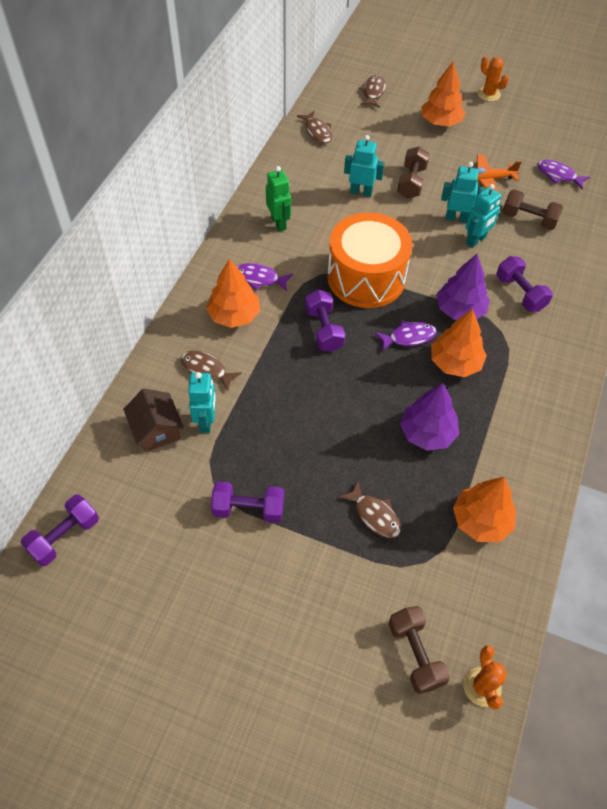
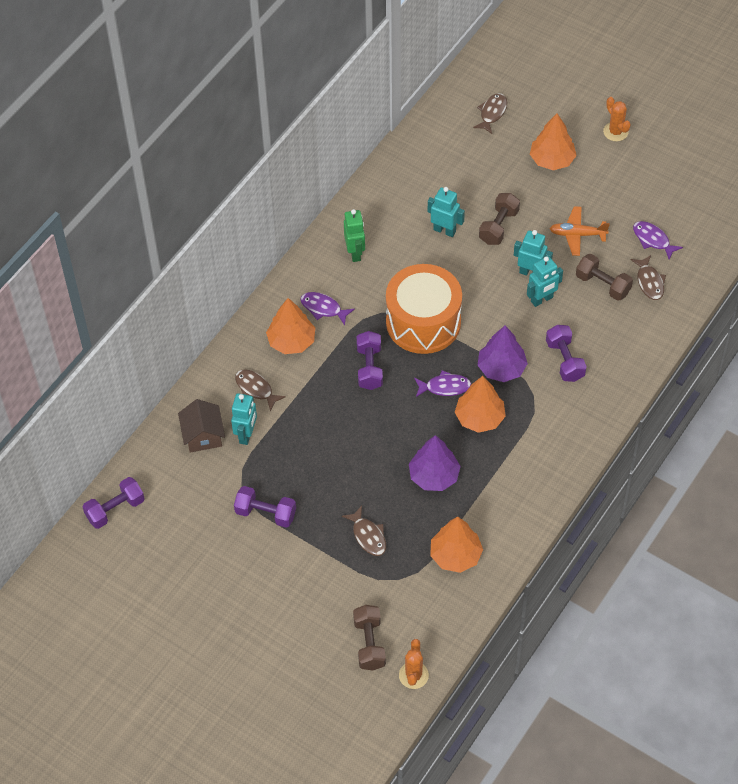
camera: 15 degrees right, 0 degrees up
(317, 132) = (420, 154): brown fish -> brown fish (649, 282)

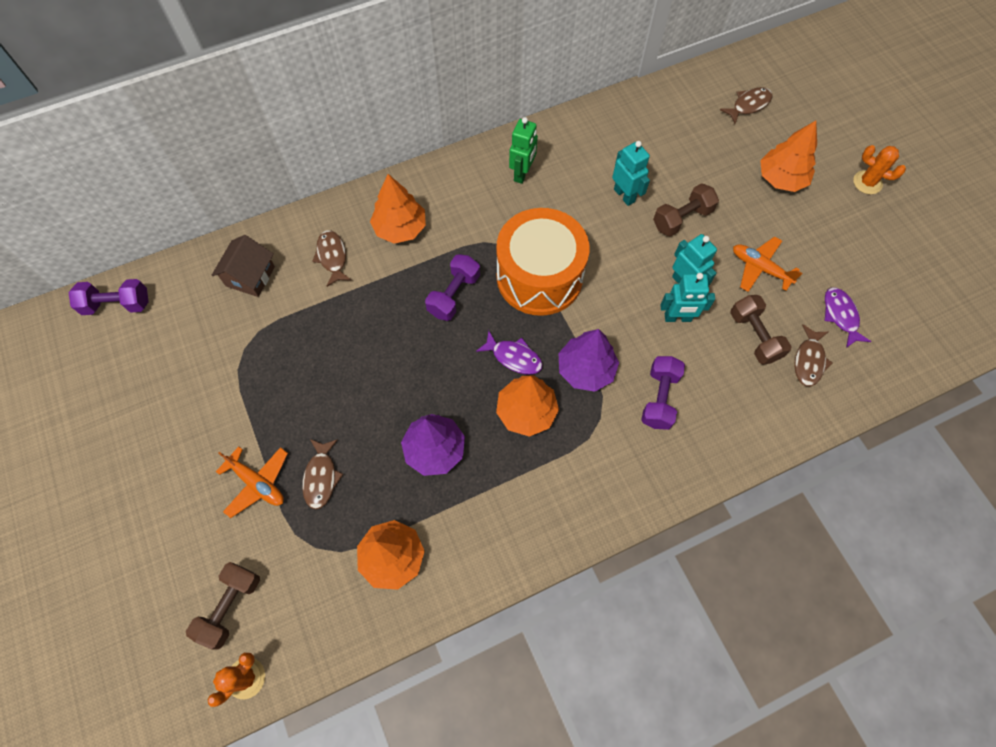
camera: 30 degrees right, 10 degrees up
(246, 435) = (289, 298): turquoise robot -> none
(266, 513) = (244, 391): purple dumbbell -> none
(323, 308) = (453, 211): purple fish -> none
(326, 564) = (257, 483): none -> orange plane
(615, 132) = (867, 182): orange cactus -> orange cactus turned 60 degrees counterclockwise

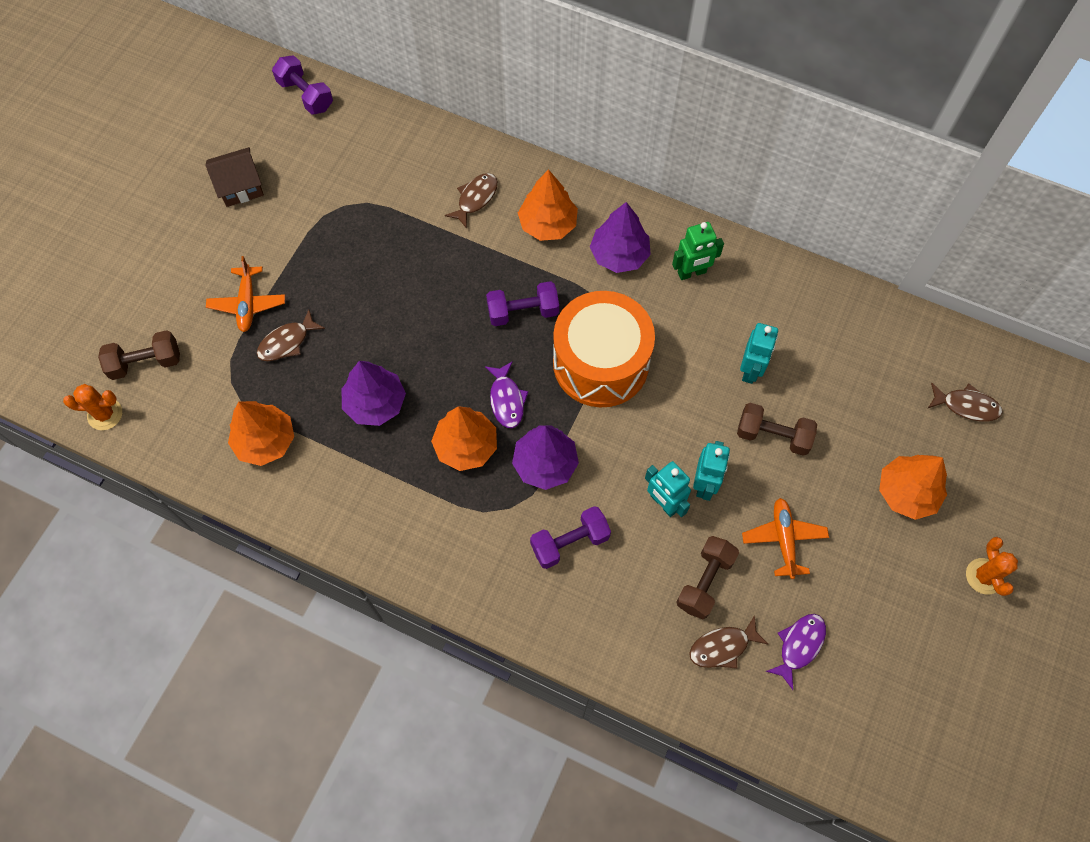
camera: 50 degrees right, 0 degrees up
(250, 276) = (407, 158): brown house -> brown house (240, 186)
(467, 204) = (619, 255): none -> purple tree

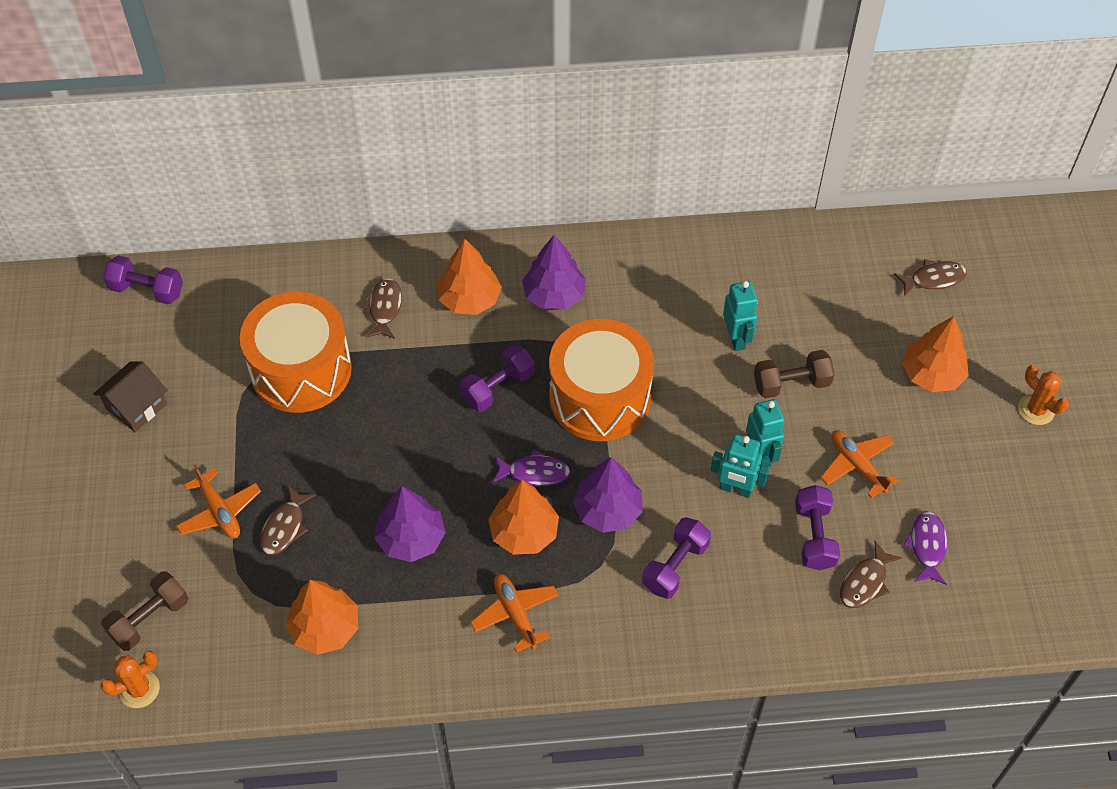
camera: 30 degrees left, 10 degrees down
(379, 218) = (301, 370): none -> orange drum
(416, 511) = (515, 614): none -> orange plane
(506, 400) = (535, 473): purple fish -> purple fish turned 45 degrees counterclockwise
(692, 273) = (630, 280): green robot -> none
(705, 581) = (814, 536): brown dumbbell -> purple dumbbell

